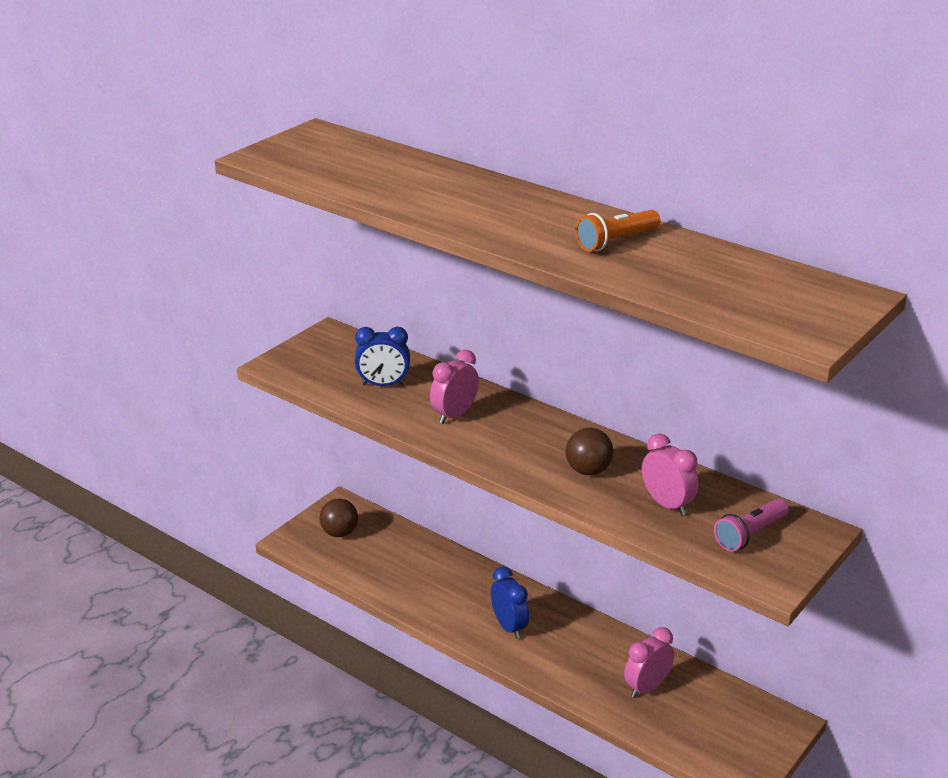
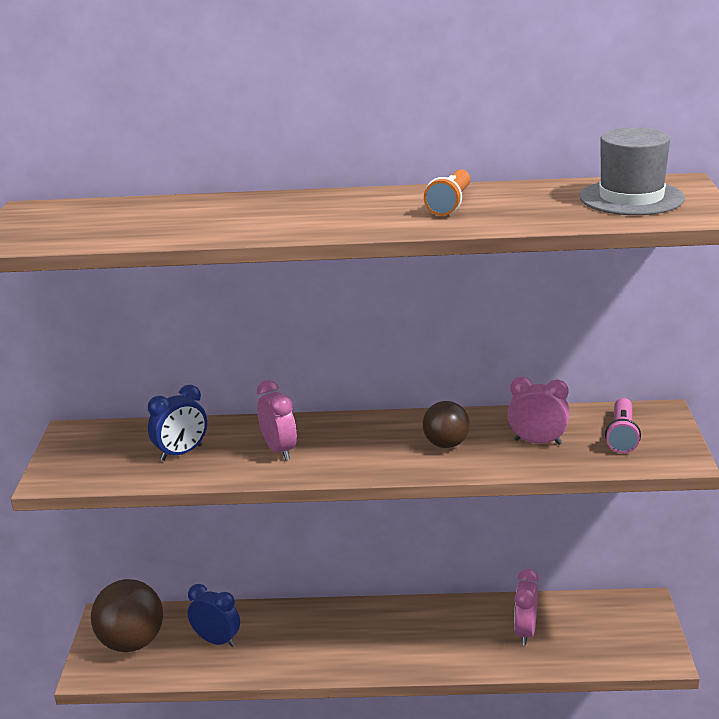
camera: 35 degrees left, 5 degrees down
(339, 533) = (132, 643): brown ball -> brown ball, size x1.67
(454, 415) = (279, 450): pink clock -> pink clock turned 150 degrees clockwise
(509, 627) = (369, 643): blue clock -> blue clock (217, 641)
(779, 295) = (631, 198): none -> grey hat

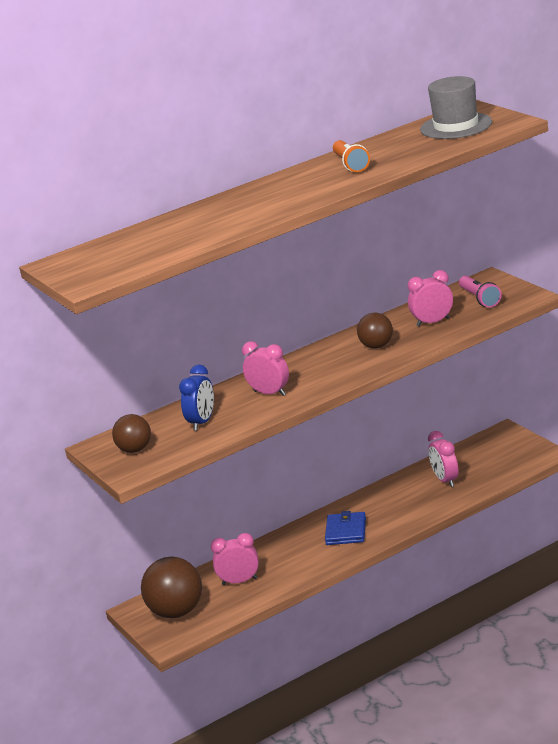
camera: 30 degrees left, 0 degrees up
(91, 454) = (135, 450): none -> brown ball
(217, 641) = (239, 581): blue clock -> pink clock
(367, 639) = (346, 531): none -> blue wallet

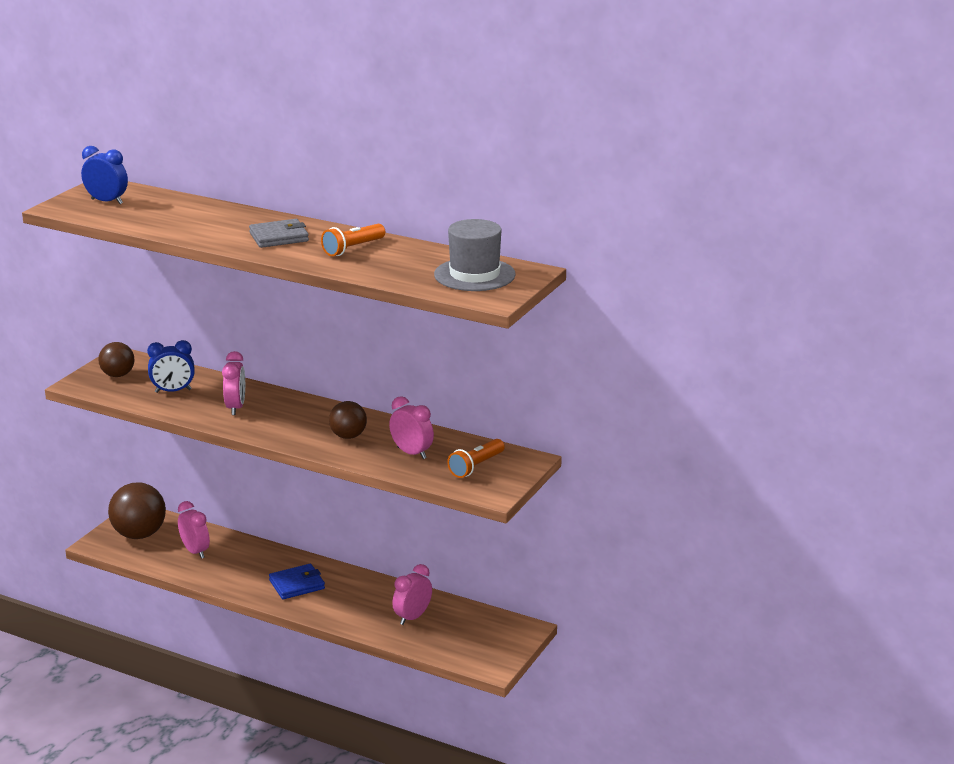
camera: 55 degrees right, 0 degrees up
(102, 261) = (107, 201): none -> blue clock
(289, 191) = (279, 237): none -> grey wallet
(479, 299) = (476, 466): pink flashlight -> orange flashlight

